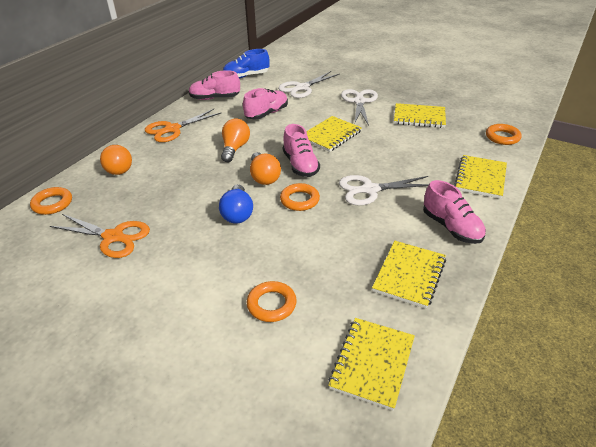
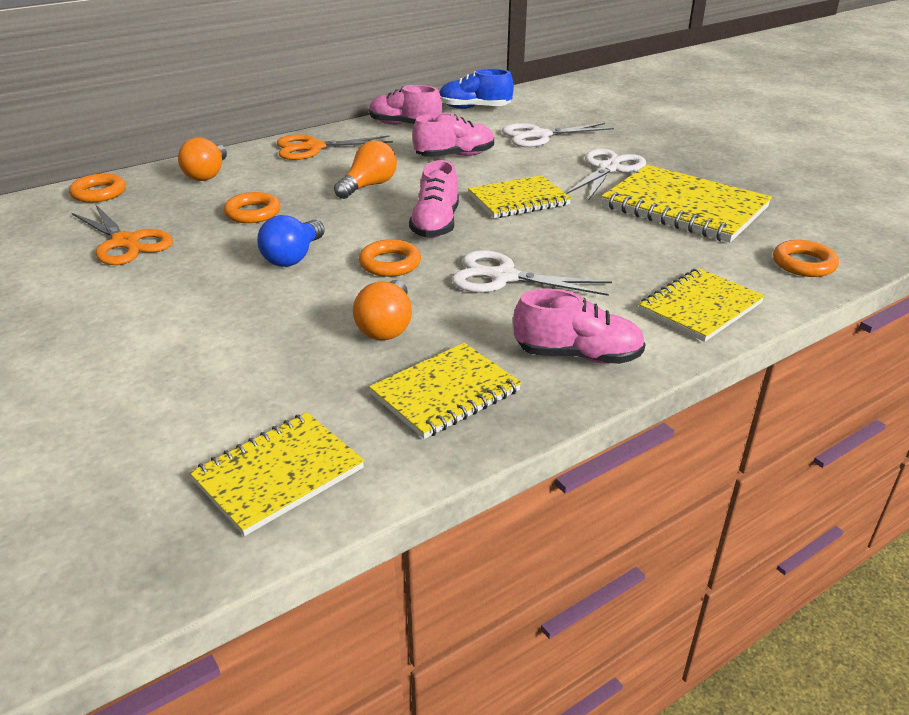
camera: 25 degrees right, 5 degrees down
(264, 177) = (371, 226): orange light bulb -> orange light bulb (387, 326)
(271, 304) = (226, 366): orange ring -> orange ring (253, 213)
(419, 117) = (684, 207): yellow notebook -> yellow notebook, size x1.59
(451, 227) = (577, 355): pink shoe -> pink shoe turned 75 degrees counterclockwise

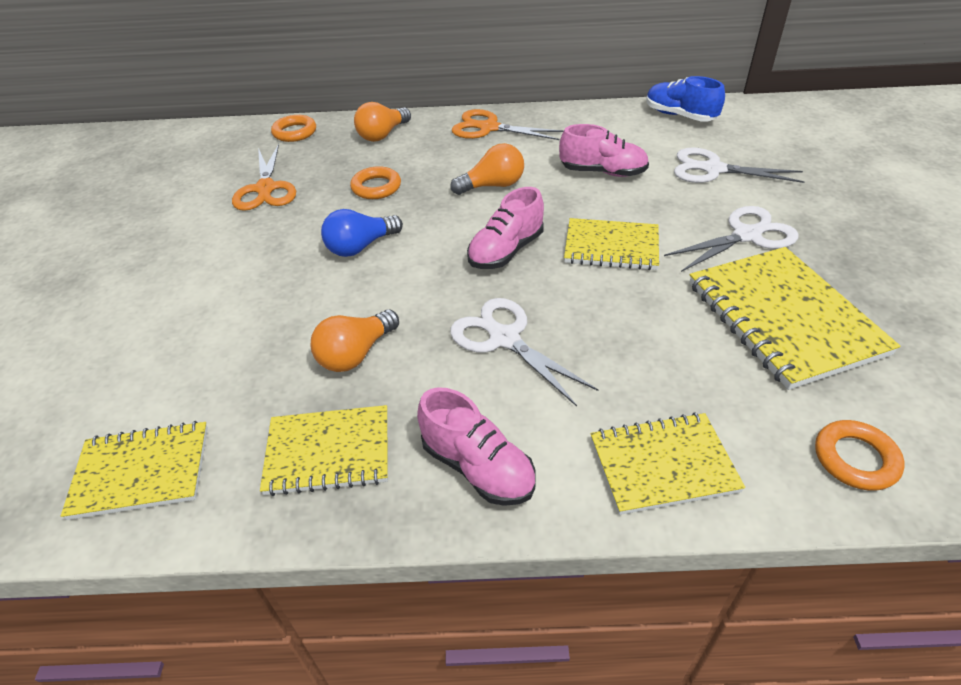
camera: 35 degrees right, 10 degrees up
(390, 263) = (425, 283): orange ring -> none
(404, 125) = (592, 121): pink shoe -> none

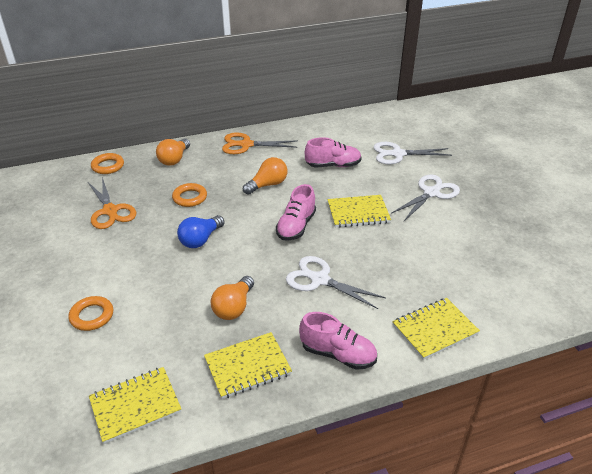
camera: 20 degrees left, 5 degrees down
(680, 116) = (364, 120): blue shoe -> none
(783, 318) = (467, 238): yellow notebook -> none
(855, 459) = (525, 305): orange ring -> orange ring (92, 316)

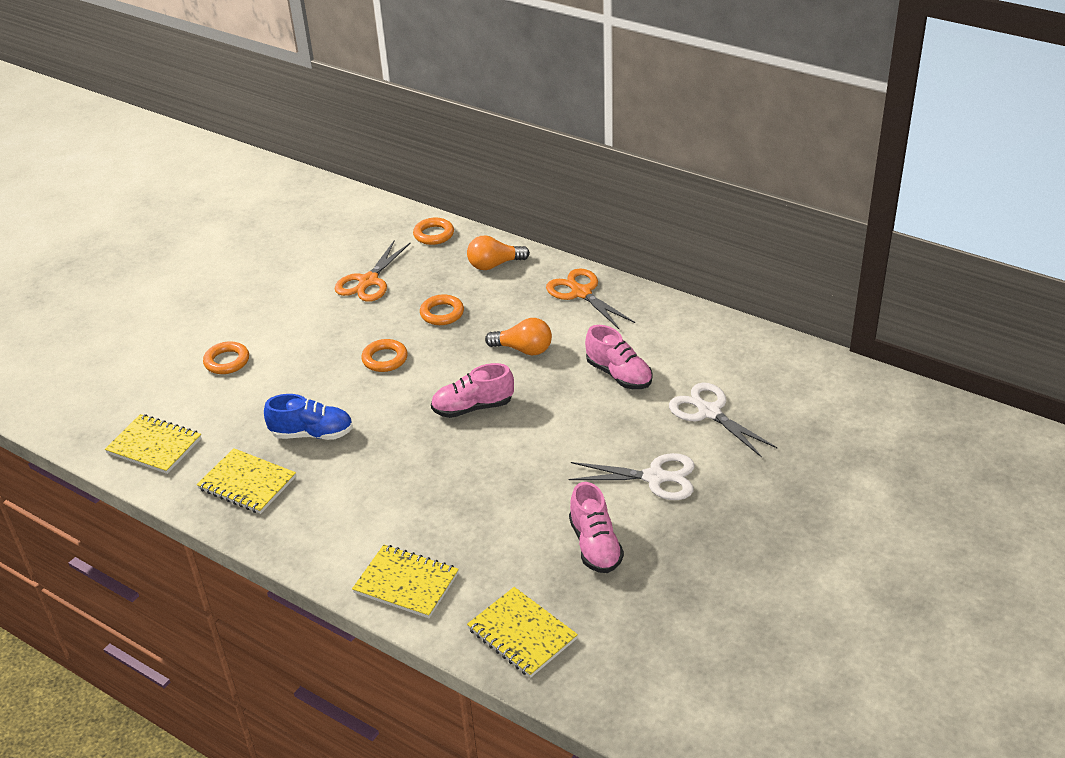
camera: 55 degrees right, 0 degrees up
(200, 240) = (385, 359): blue light bulb -> orange ring
(234, 307) = (312, 434): orange light bulb -> blue shoe
(320, 280) = (404, 467): white scissors -> none
(338, 354) = (311, 531): pink shoe -> pink shoe (595, 545)
(358, 213) = (546, 439): yellow notebook -> yellow notebook (522, 634)

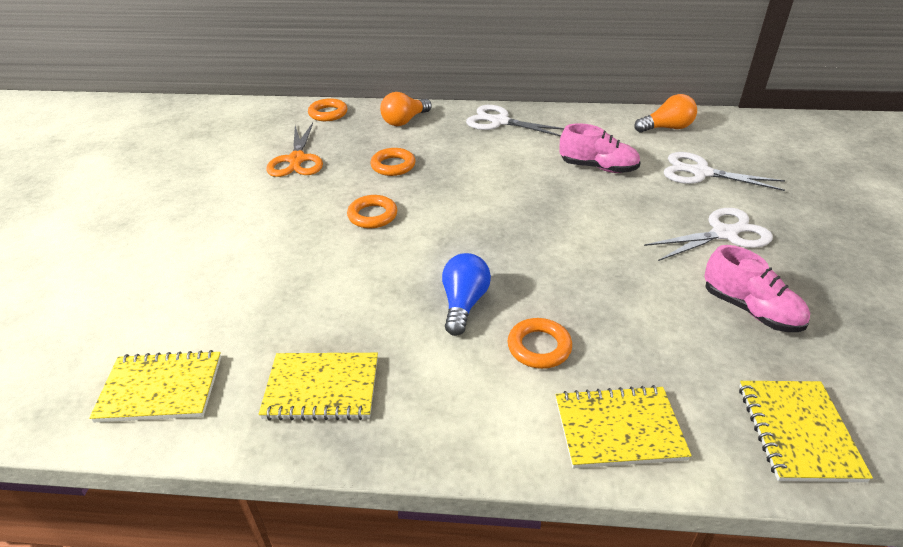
camera: 30 degrees left, 0 degrees up
(227, 361) = (194, 268): orange ring -> orange ring (539, 347)
(312, 434) = (356, 307): blue shoe -> none
(387, 459) = (463, 304): none -> blue light bulb
(473, 407) = (501, 230): pink shoe -> none
(522, 634) = (798, 432): yellow notebook -> yellow notebook turned 75 degrees clockwise
(523, 349) = (496, 172): orange light bulb -> orange light bulb (666, 128)
(581, 293) = (500, 122): orange scissors -> white scissors

